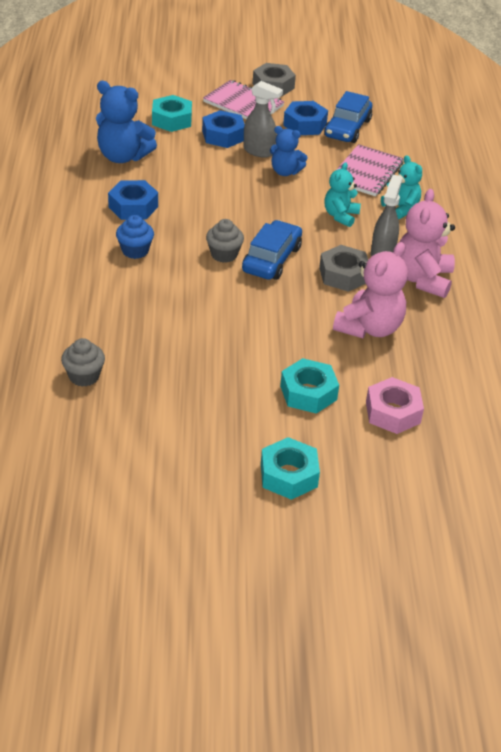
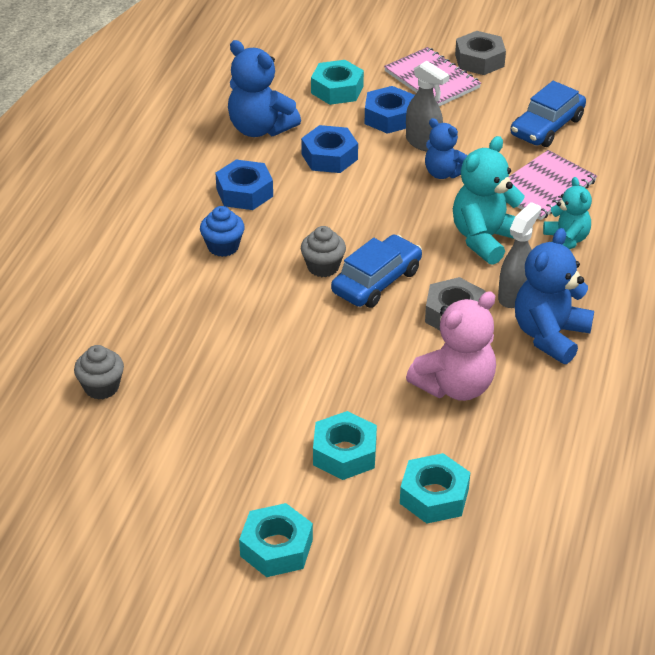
camera: 20 degrees right, 0 degrees up
(305, 124) = (495, 115): blue nut -> blue nut (329, 157)
(340, 216) = (485, 239): turquoise teddy bear -> turquoise teddy bear, size x1.61
(393, 412) = (434, 496): pink nut -> turquoise nut
(422, 279) = (550, 335): pink teddy bear -> blue teddy bear

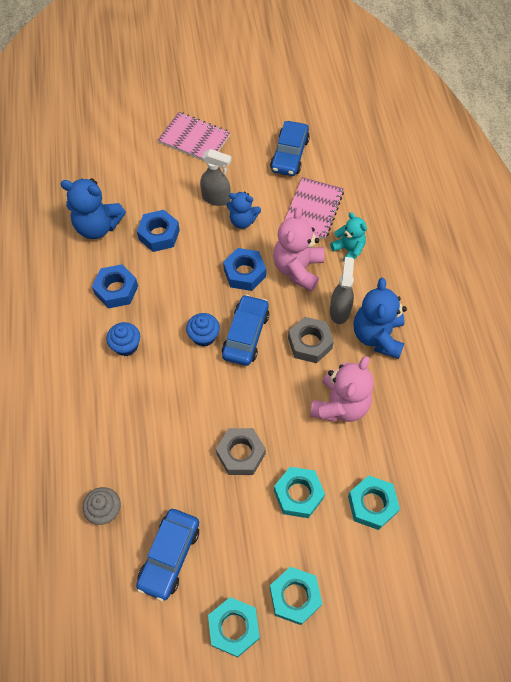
camera: 25 degrees left, 20 degrees up
(149, 454) = (169, 556): none -> blue car
(323, 267) = (204, 336): grey cupcake -> blue cupcake
(337, 89) = (134, 171): turquoise nut -> turquoise nut (234, 628)
(389, 117) = (182, 183): blue nut -> blue nut (244, 273)
(479, 60) = (217, 110): grey nut -> grey nut (241, 454)
(485, 239) = (298, 269): turquoise teddy bear -> pink teddy bear

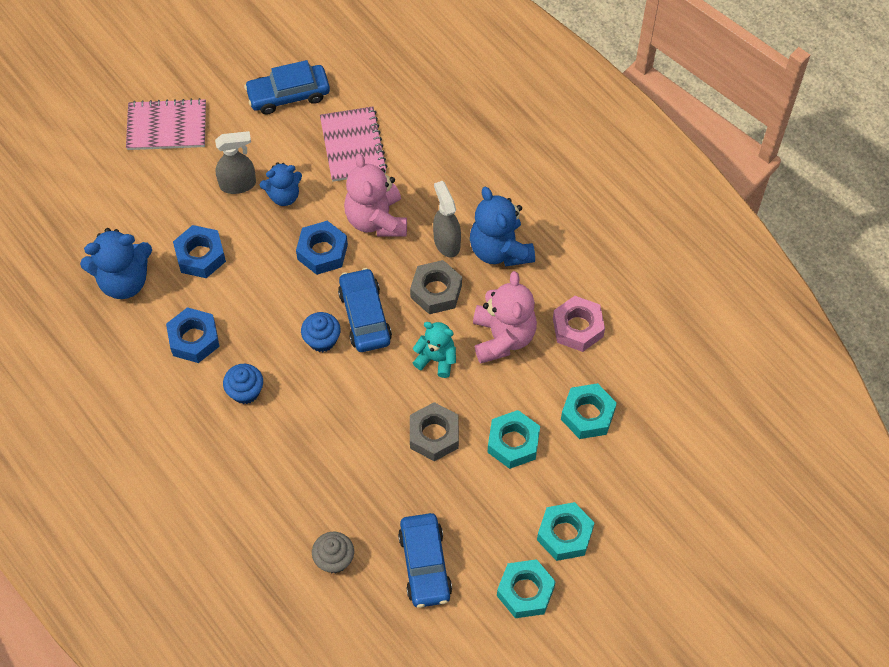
camera: 30 degrees left, 0 degrees up
(289, 155) = (288, 95): blue car -> blue car turned 90 degrees clockwise
(348, 250) = (417, 173): turquoise teddy bear -> turquoise teddy bear (436, 359)
(404, 428) = (578, 328): none -> pink nut

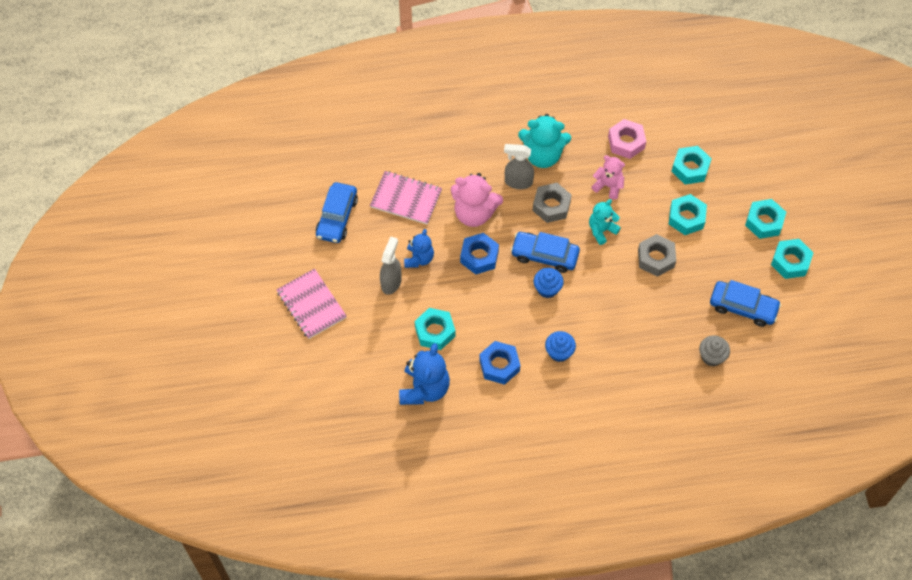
camera: 60 degrees left, 0 degrees up
(167, 126) = (311, 305): pink notebook -> pink notebook turned 60 degrees counterclockwise
(200, 256) = (435, 332): blue nut -> turquoise nut
(500, 249) = (542, 155): blue teddy bear -> turquoise teddy bear
(503, 337) = (608, 186): pink teddy bear -> pink teddy bear, size x0.62

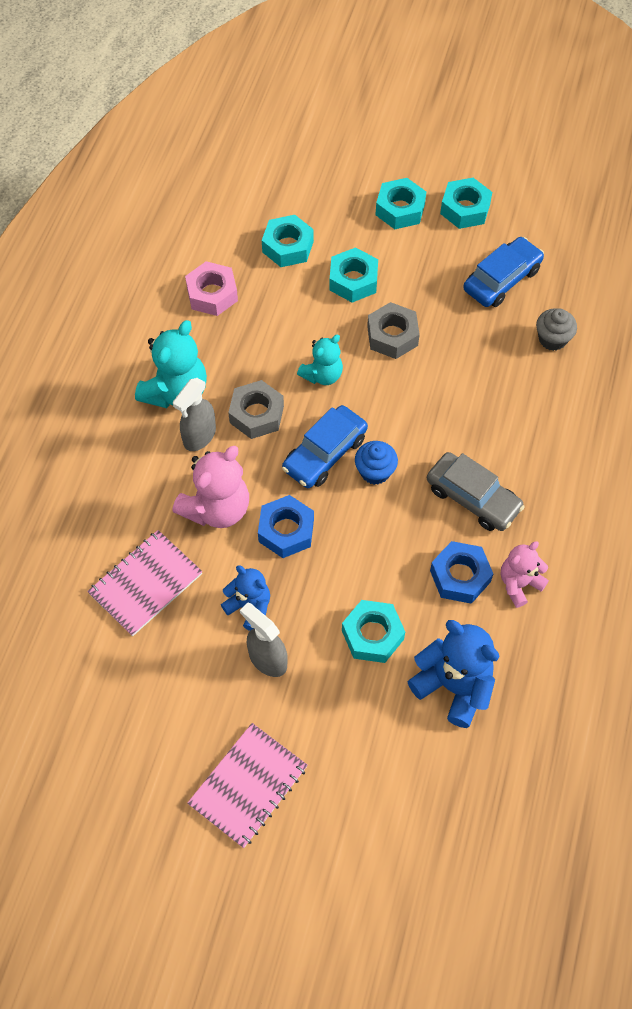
camera: 65 degrees left, 0 degrees up
(311, 305) = (248, 786): pink notebook -> pink notebook turned 45 degrees counterclockwise
(337, 217) = (123, 689): blue car -> none
(559, 352) = (473, 498): blue cupcake -> grey car
(601, 230) = (322, 375): turquoise teddy bear -> turquoise teddy bear turned 120 degrees counterclockwise
(608, 186) = (263, 340): pink teddy bear -> pink teddy bear (519, 584)

